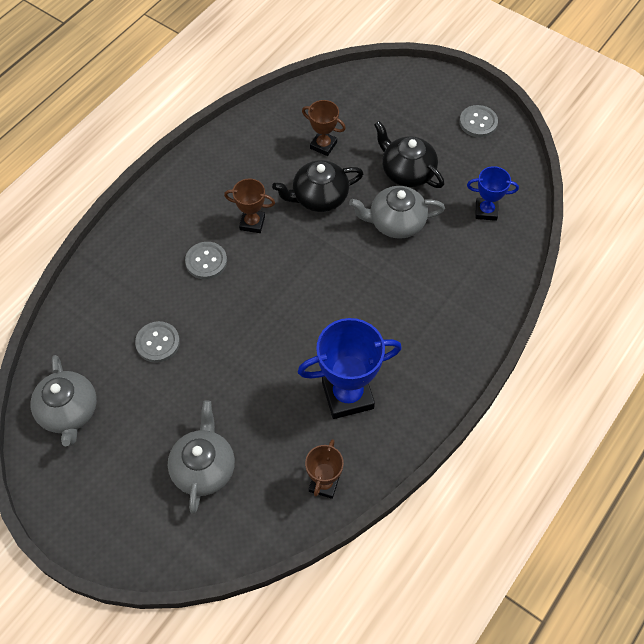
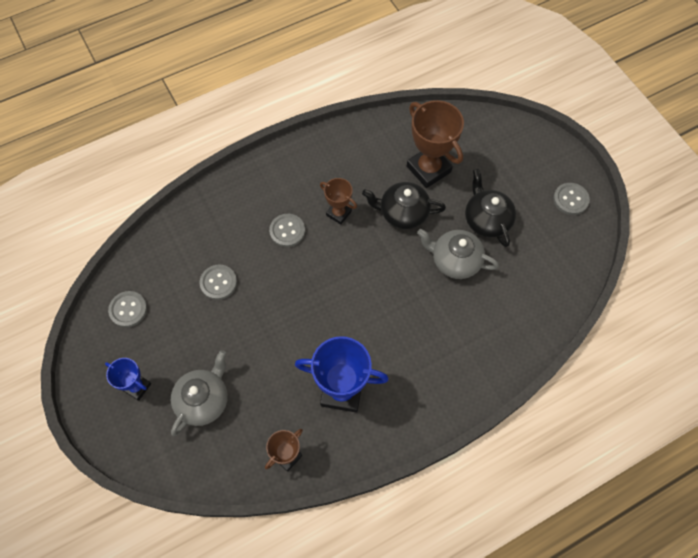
camera: 25 degrees right, 5 degrees up
(69, 411) = (128, 309): grey teapot -> grey button
(323, 145) = (428, 169): brown trophy -> brown trophy, size x1.79
(486, 211) = (536, 282): blue trophy -> blue trophy (137, 387)

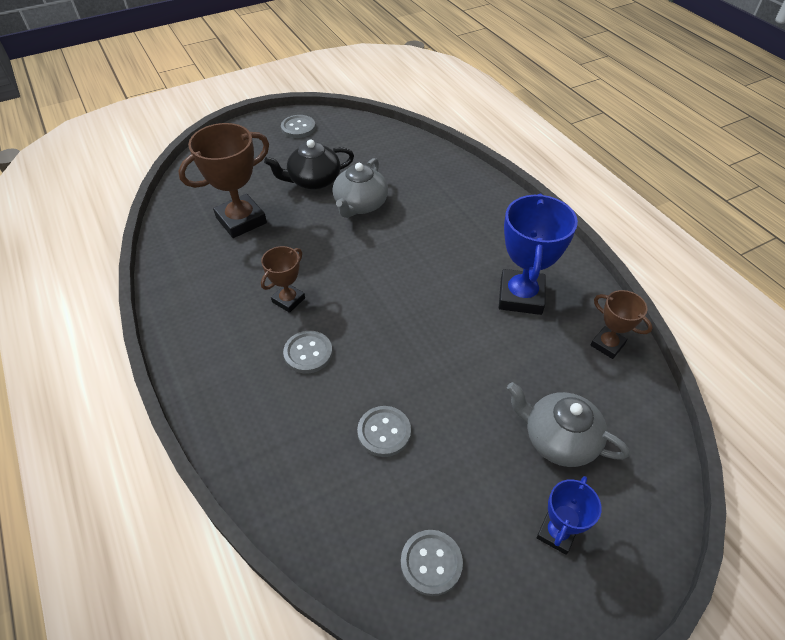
camera: 90 degrees left, 15 degrees down
(403, 213) = (296, 243): black teapot -> none

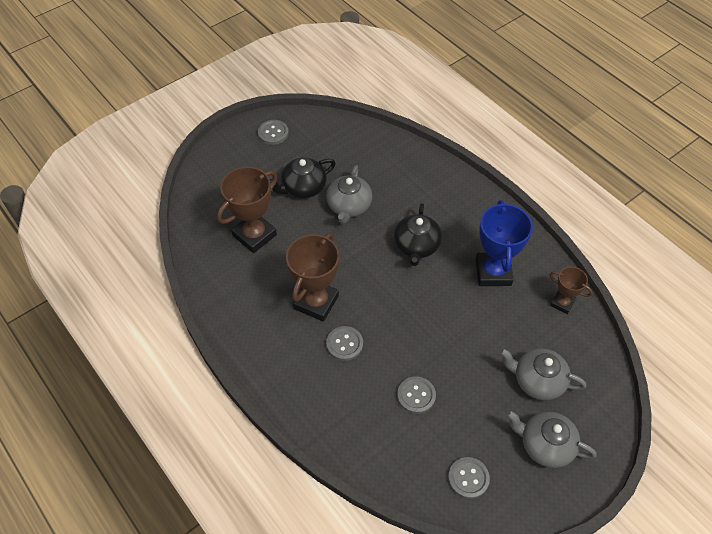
camera: 10 degrees left, 5 degrees up
(288, 300) = (316, 302): brown trophy -> brown trophy, size x1.79
(430, 255) = (416, 246): none -> black teapot
(556, 533) = (545, 445): blue trophy -> grey teapot

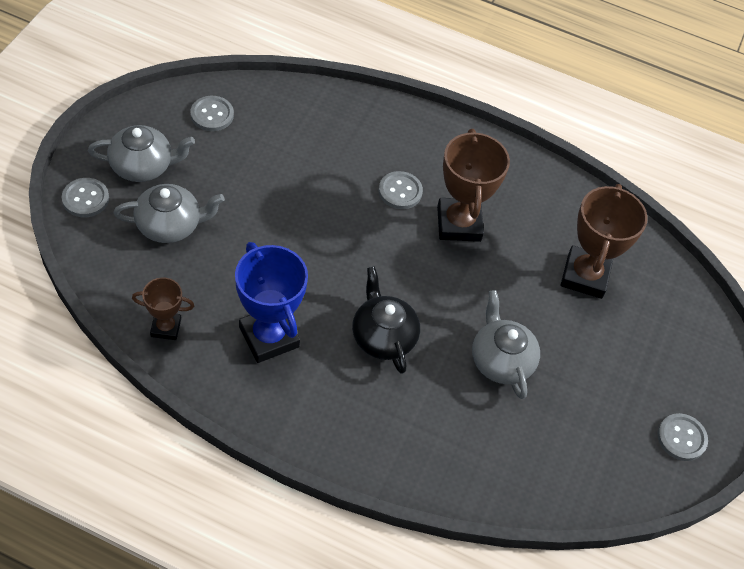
camera: 145 degrees right, 0 degrees up
(303, 187) = (577, 365): black teapot -> none
(416, 395) = (297, 167): grey button -> grey button (85, 199)

